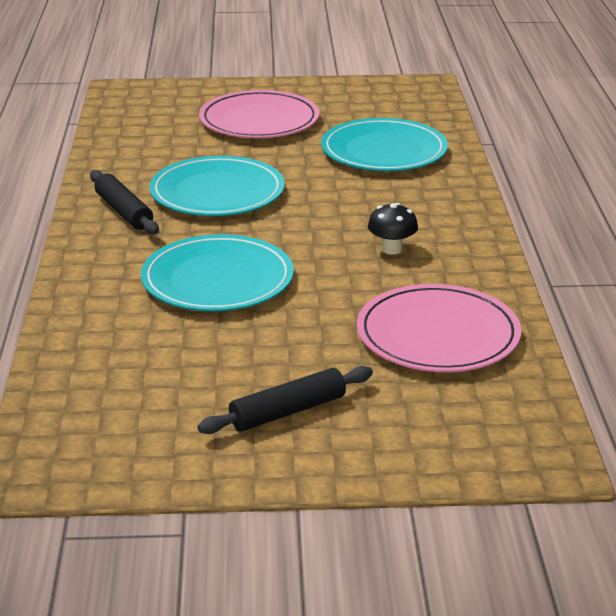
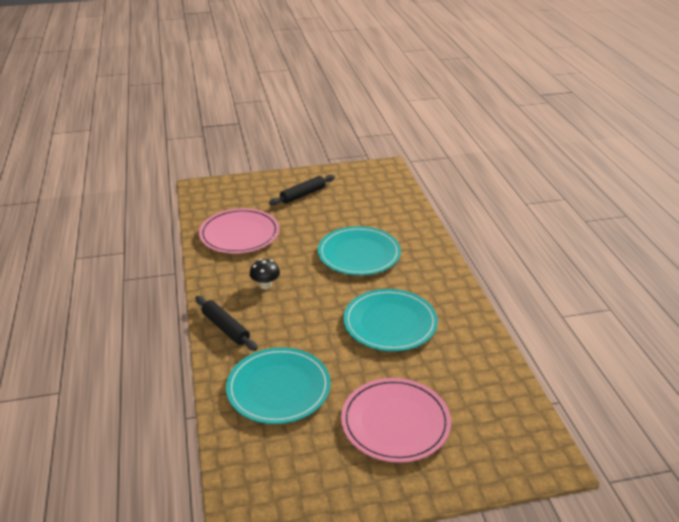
camera: 170 degrees right, 5 degrees up
(124, 211) = (441, 298): black rolling pin -> black rolling pin (225, 328)

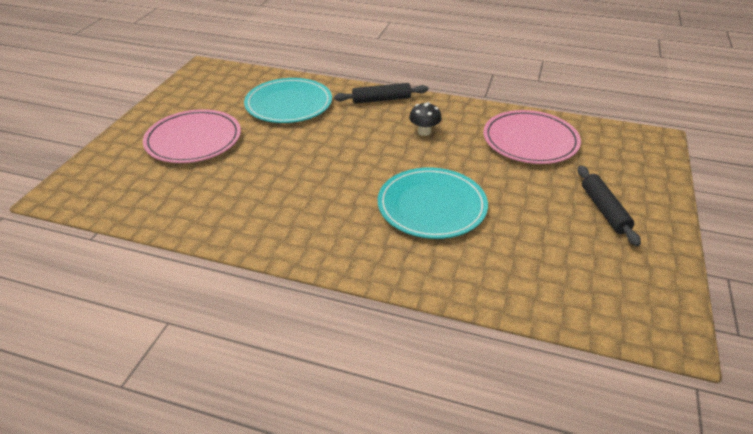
camera: 120 degrees right, 5 degrees up
(390, 323) = (299, 181): turquoise plate -> none

